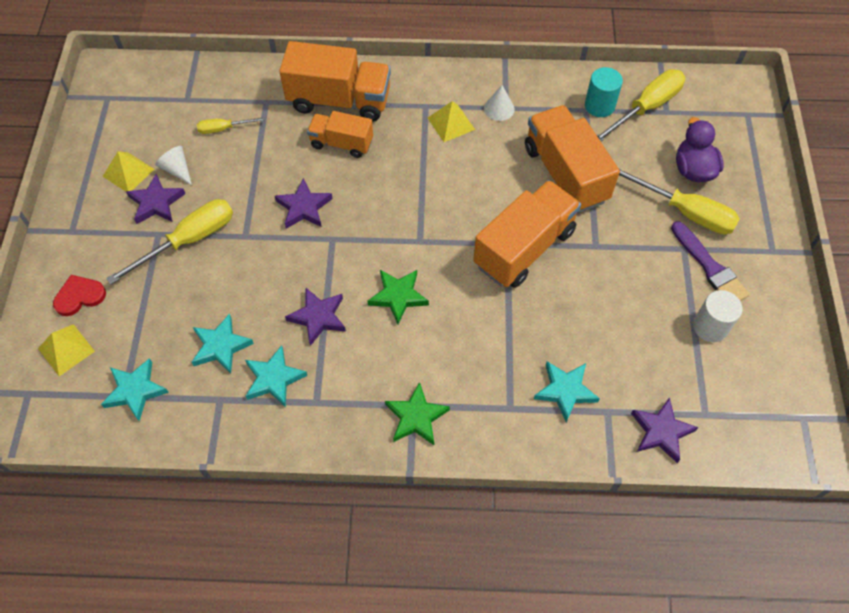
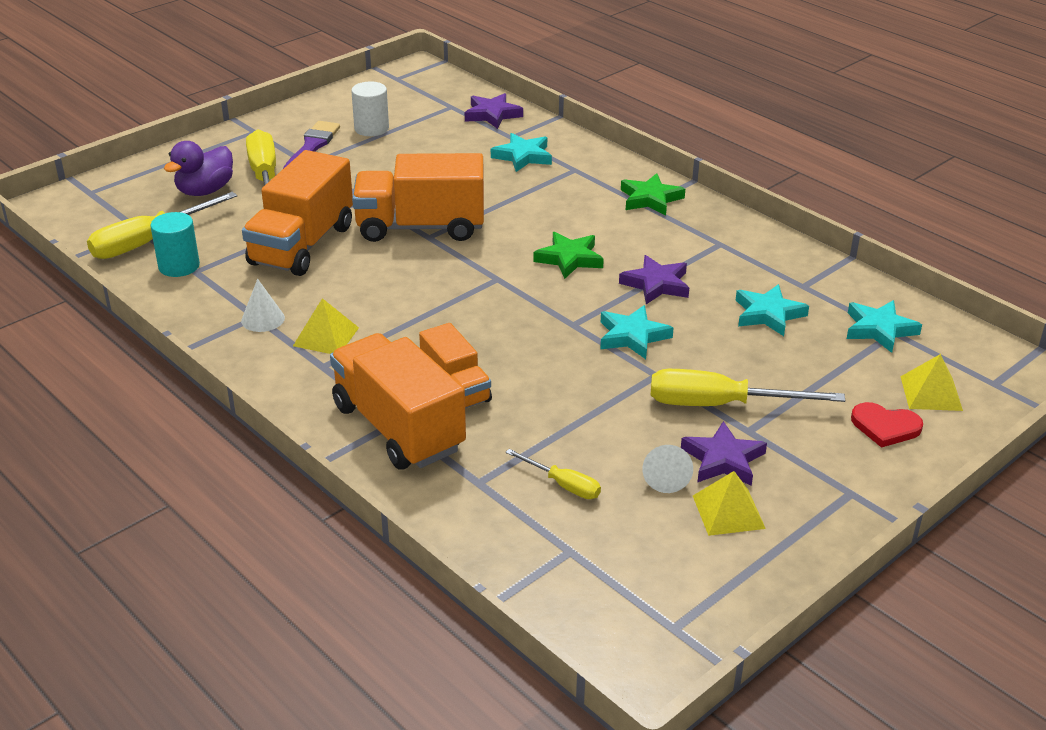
camera: 135 degrees left, 25 degrees down
(274, 379) = (741, 272): turquoise star -> turquoise star (632, 336)
(304, 207) = (568, 361): purple star -> none
(646, 108) = (149, 241): yellow screwdriver -> yellow screwdriver turned 45 degrees counterclockwise

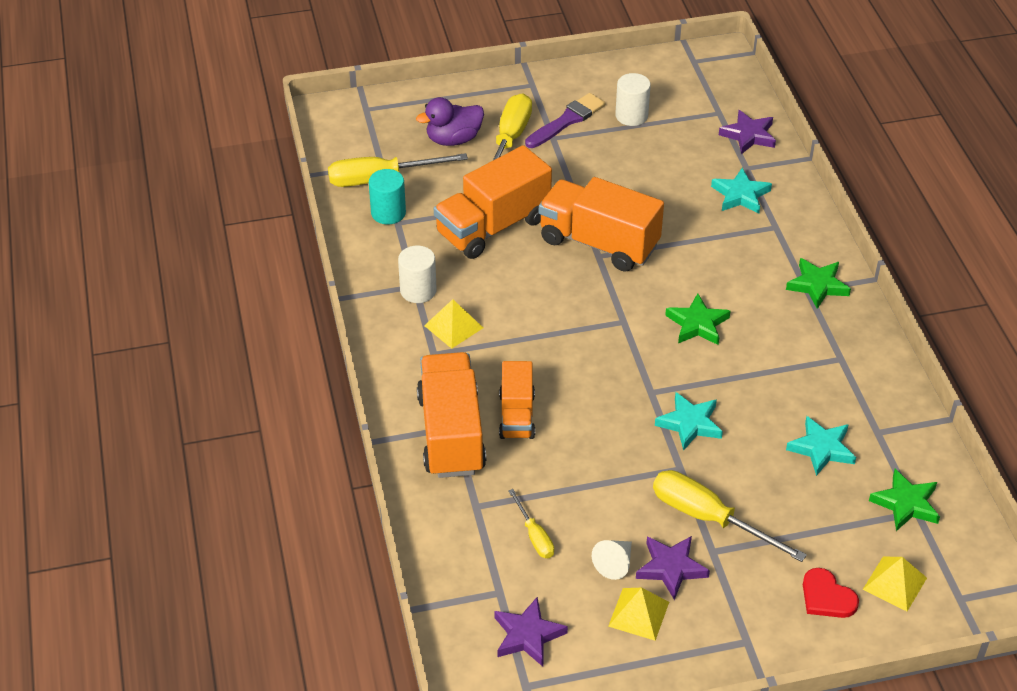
camera: 30 degrees right, 10 degrees up
(263, 319) = (418, 290): white cone -> white cylinder
(656, 284) = (750, 379): purple star -> purple star (528, 635)
(879, 329) = (906, 504): turquoise star -> green star

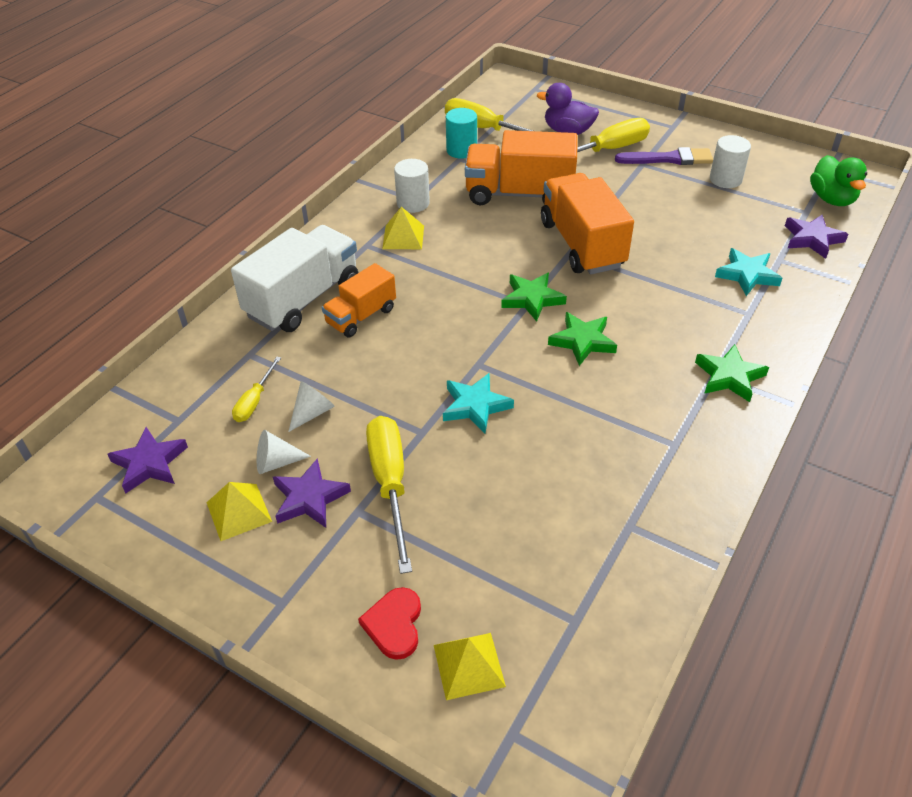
camera: 45 degrees right, 0 degrees up
(451, 434) = (303, 299): orange truck -> white truck
(588, 512) = (312, 412): none -> white cone
(724, 89) = (832, 199): none -> green duck
(821, 448) = (558, 501): turquoise star -> none
(906, 504) = (574, 605): green star -> green star (532, 299)

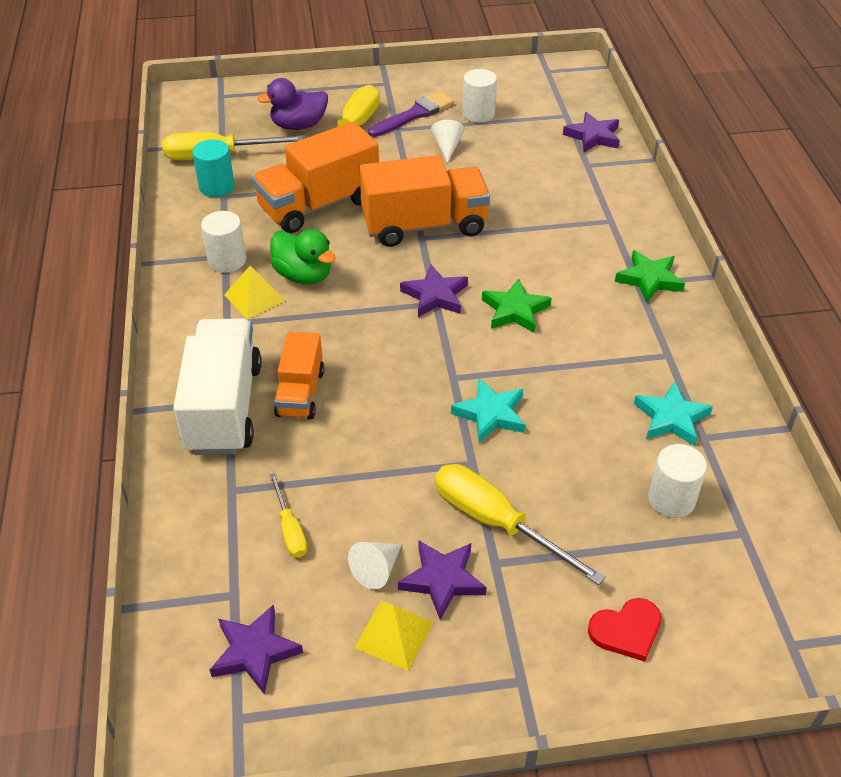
camera: 40 degrees left, 0 degrees up
(312, 412) = (357, 506): white cone -> white cone (447, 147)
(394, 624) = (626, 630): red heart -> red heart turned 75 degrees counterclockwise
(468, 665) = (711, 619): yellow pyramid -> none
(532, 299) = (435, 296): green star -> purple star
(544, 555) = (671, 499): none -> white cylinder
(582, 244) = (424, 226): orange truck -> orange truck turned 135 degrees clockwise
(747, 275) = (578, 189): turquoise star -> turquoise star (671, 418)
(832, 199) = (573, 96): green duck -> green duck (303, 275)

